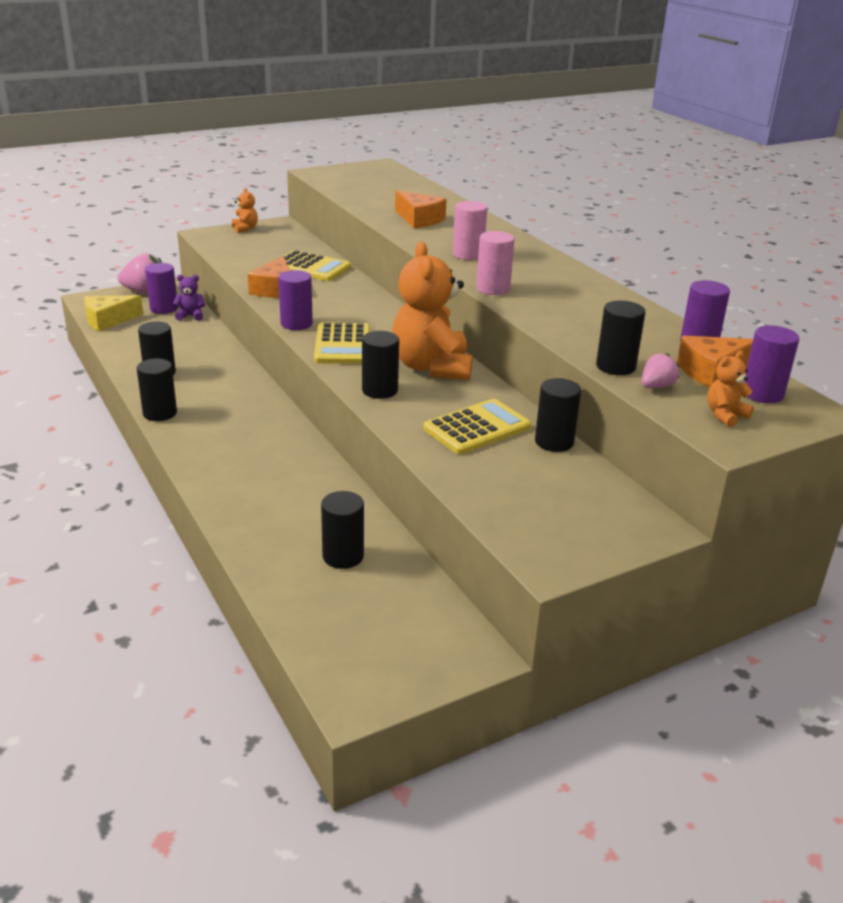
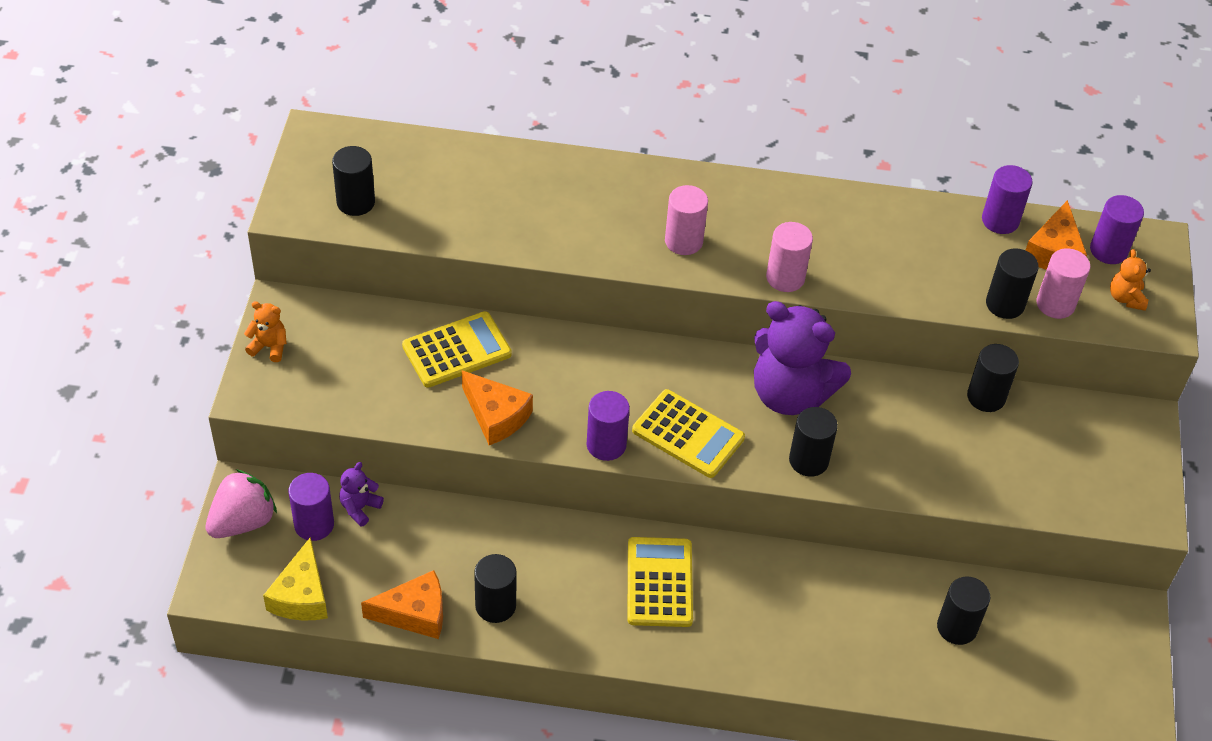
camera: 55 degrees left, 20 degrees up
(160, 413) = (594, 646): black cylinder -> black cylinder (356, 202)
(419, 219) = (546, 217): orange cheese -> orange cheese (414, 613)
(431, 367) = (790, 394): orange teddy bear -> purple teddy bear
(477, 428) = (927, 433): yellow calculator -> yellow calculator (659, 582)
(656, 386) = (1055, 304): pink strawberry -> pink cylinder

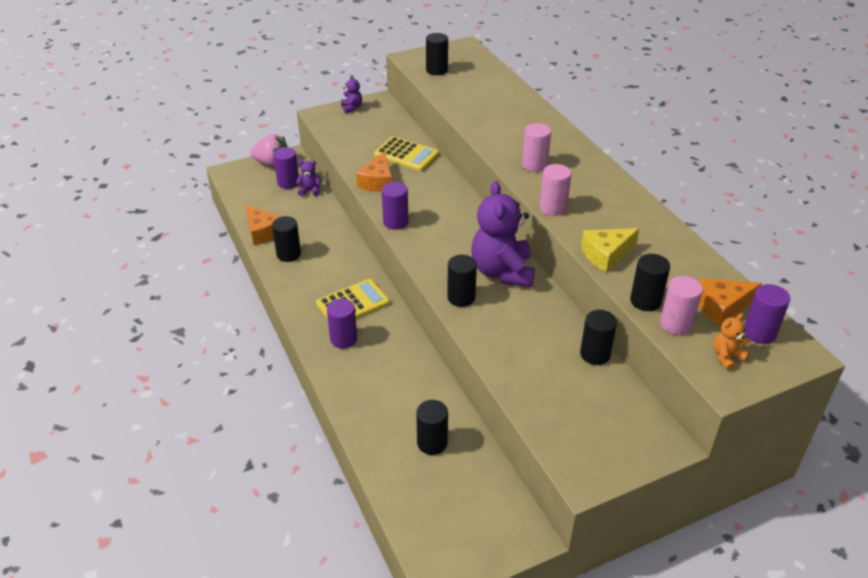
camera: 60 degrees right, 10 degrees down
(269, 347) = (352, 108): orange teddy bear -> purple teddy bear
(301, 595) = (245, 196): yellow cheese -> yellow cheese (606, 255)
(688, 434) = (432, 246): yellow calculator -> none
(1000, 220) = (715, 273): purple cylinder -> purple cylinder (343, 339)

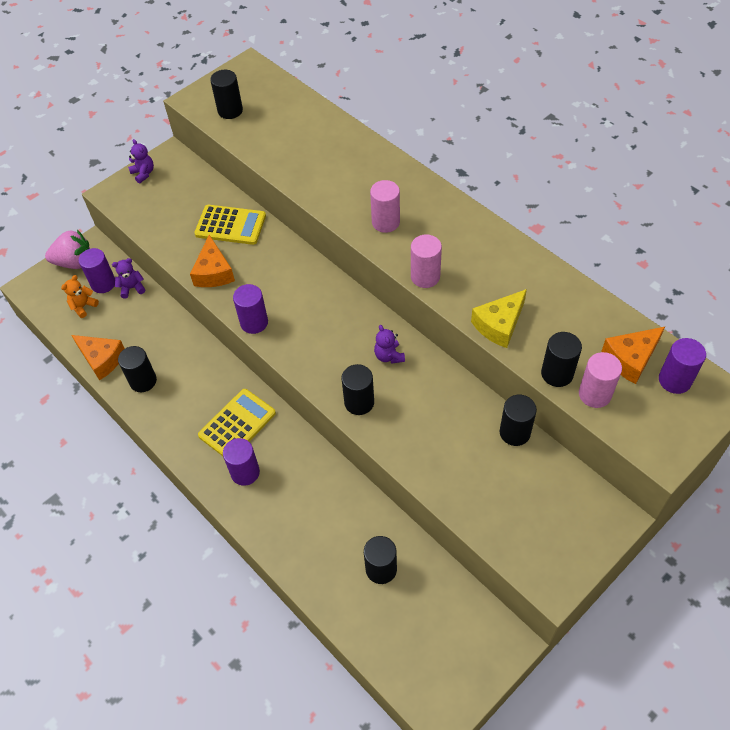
camera: 15 degrees left, 15 degrees up
(502, 272) = (389, 356): purple teddy bear -> purple teddy bear, size x0.43
(726, 357) = (654, 420): orange teddy bear -> orange teddy bear (83, 306)

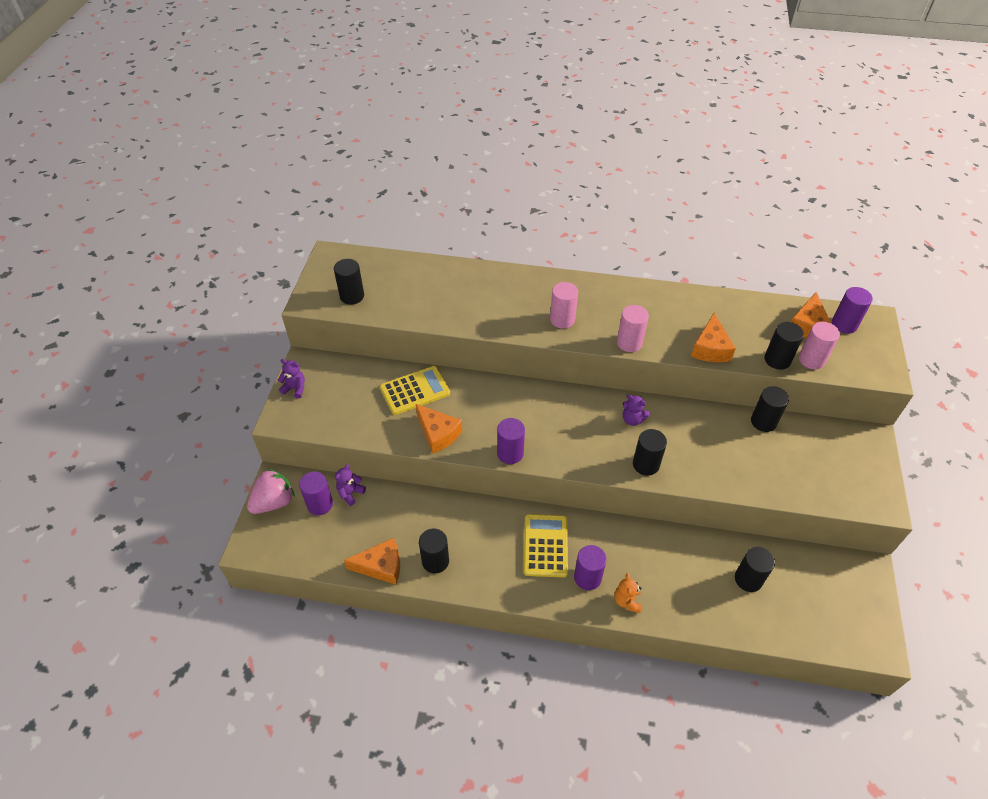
camera: 40 degrees left, 5 degrees down
(83, 306) = (320, 533): orange teddy bear -> orange teddy bear (627, 601)
(499, 325) = (710, 348): yellow cheese -> orange cheese

